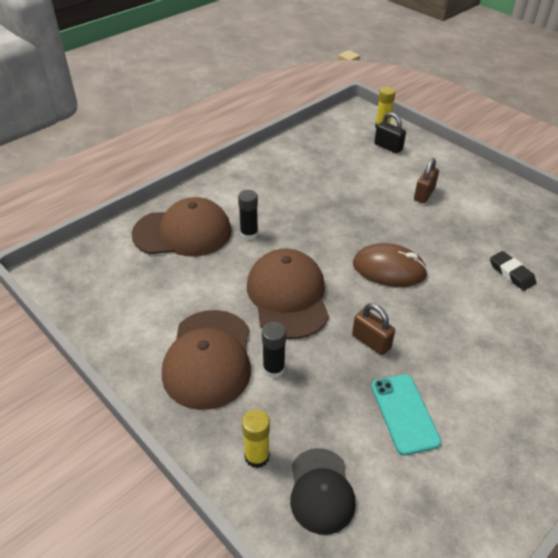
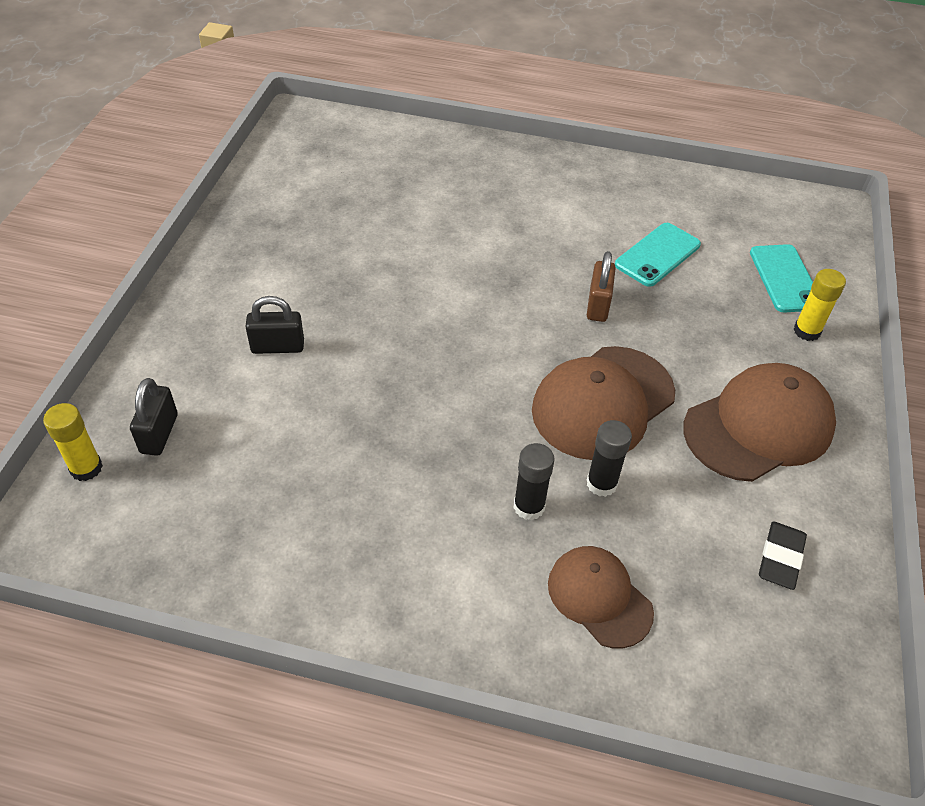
camera: 125 degrees left, 5 degrees up
(183, 232) = (599, 597): brown cap -> brown cap, size x0.62
(273, 369) = (711, 365): black glue stick -> black glue stick (601, 483)
(321, 490) = (785, 278): black cap -> turquoise phone
(389, 269) = (470, 329): brown mouse -> none
(424, 194) = (277, 347): brown padlock -> black padlock
(511, 273) = (389, 231): black eraser -> black eraser (780, 558)

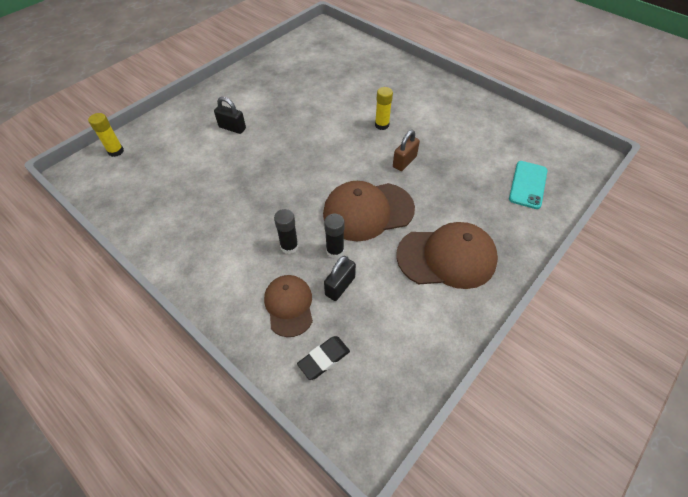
camera: 30 degrees right, 5 degrees up
(159, 434) = (154, 148): black padlock -> black padlock (340, 286)
(657, 255) = (459, 147): turquoise phone -> none
(780, 558) = (403, 331): black eraser -> black eraser (324, 359)
(807, 331) = (518, 218): yellow glue stick -> yellow glue stick (382, 125)

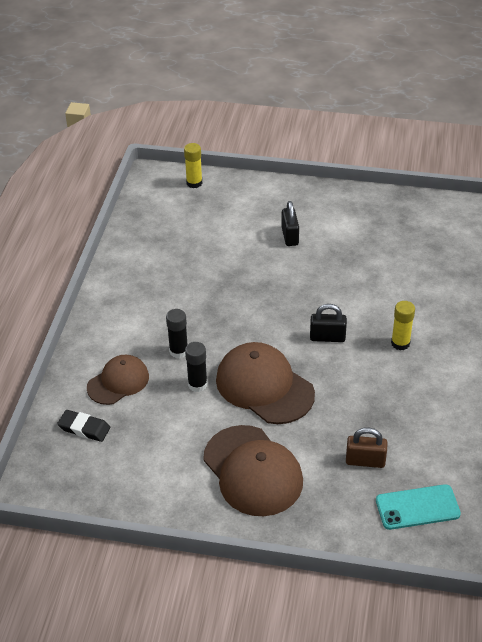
camera: 60 degrees right, 10 degrees down
(340, 286) = (161, 406): black padlock -> black padlock (327, 337)
(404, 162) = (358, 386): brown padlock -> brown padlock (365, 461)

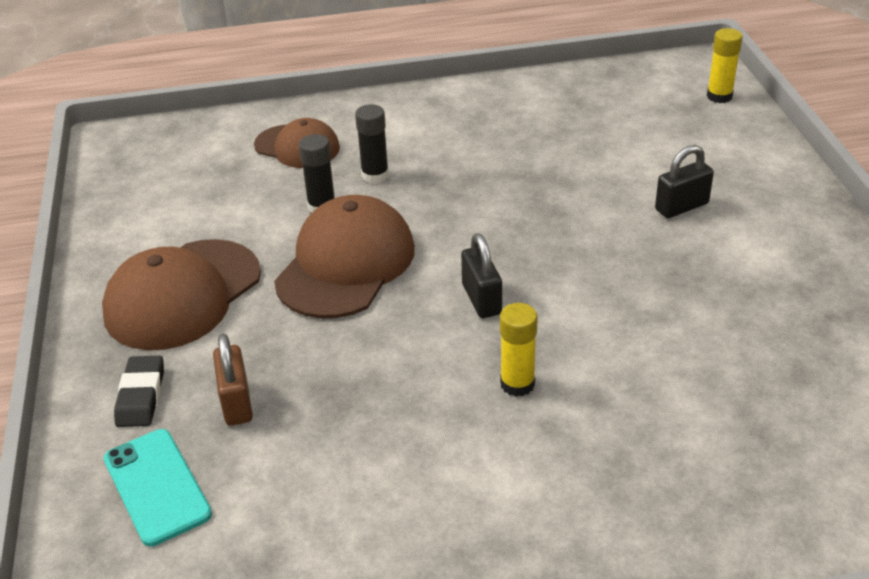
camera: 70 degrees right, 5 degrees down
(84, 428) = (211, 146): black eraser -> black eraser (141, 396)

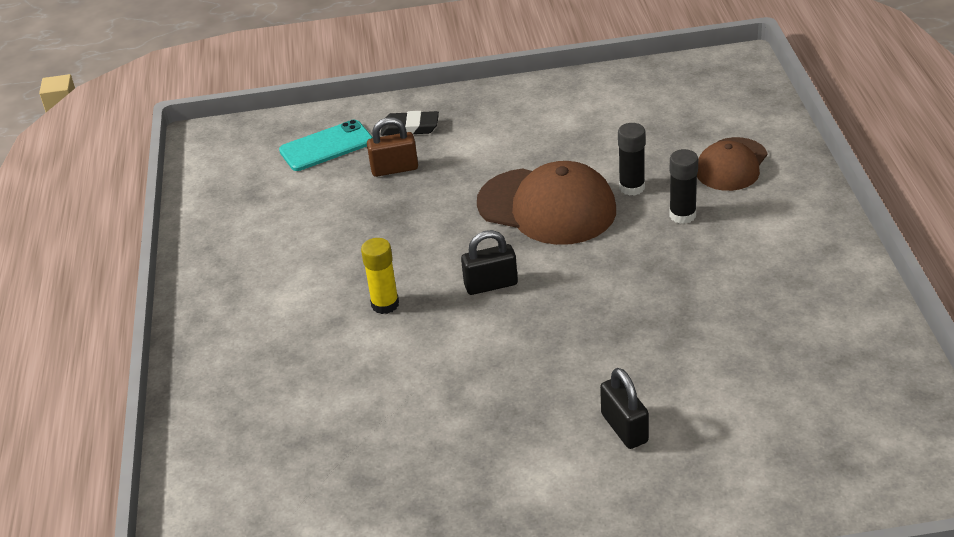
camera: 95 degrees right, 0 degrees up
(182, 295) = (517, 130): brown cap -> none
(719, 96) = (870, 492): yellow glue stick -> none

